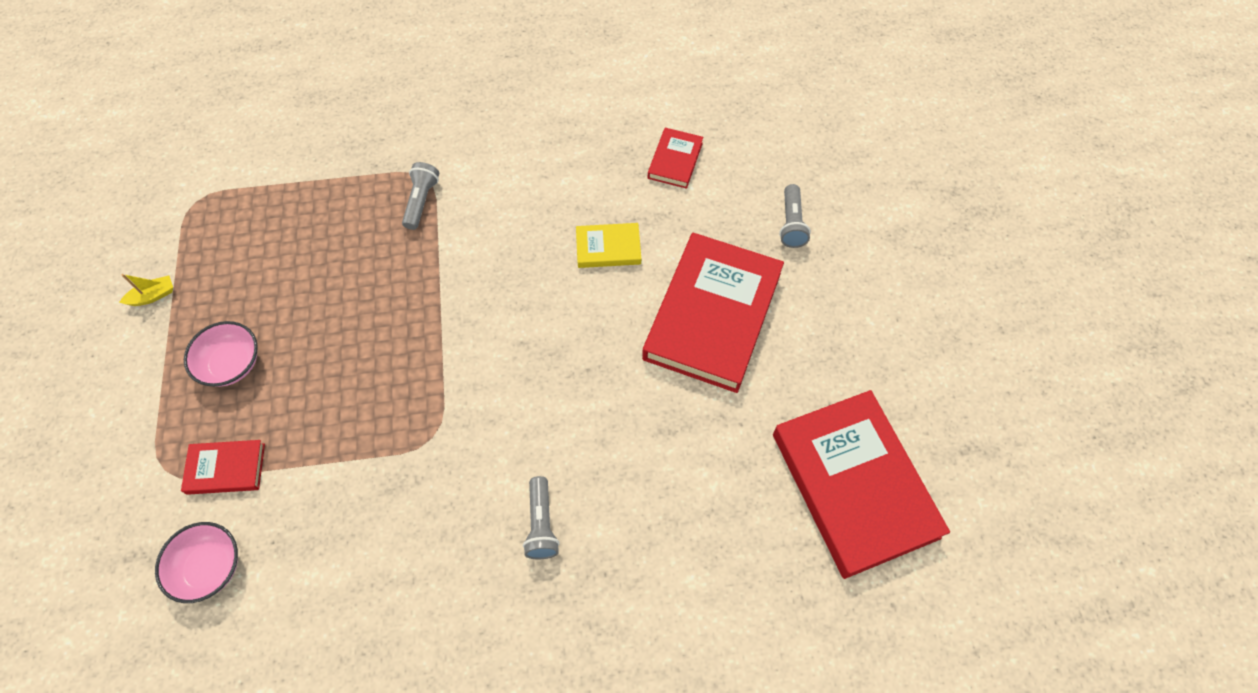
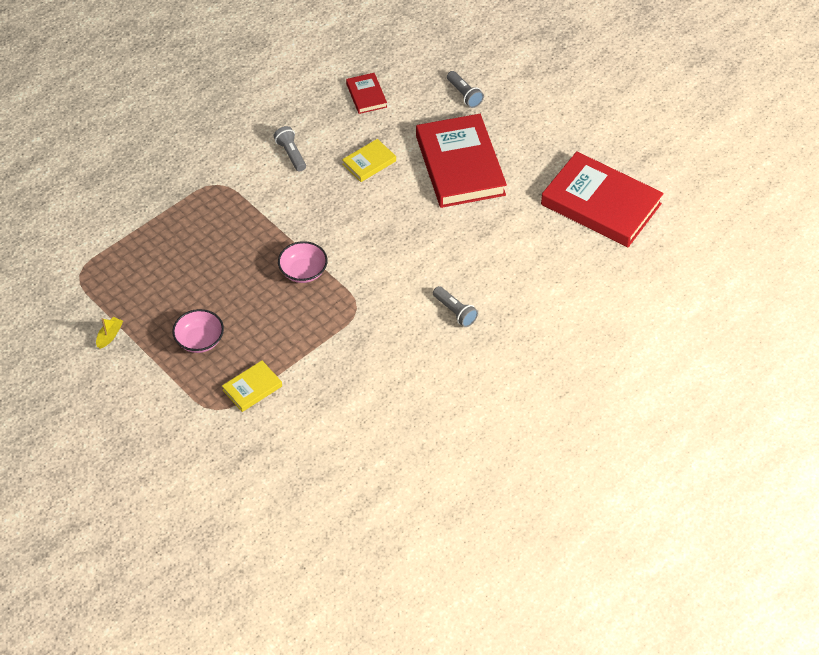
camera: 35 degrees left, 10 degrees down
(209, 567) = (292, 434): pink bowl -> pink bowl (303, 272)
(226, 469) = (252, 388): red book -> yellow book
(421, 201) = (229, 198): grey flashlight -> grey flashlight (291, 154)

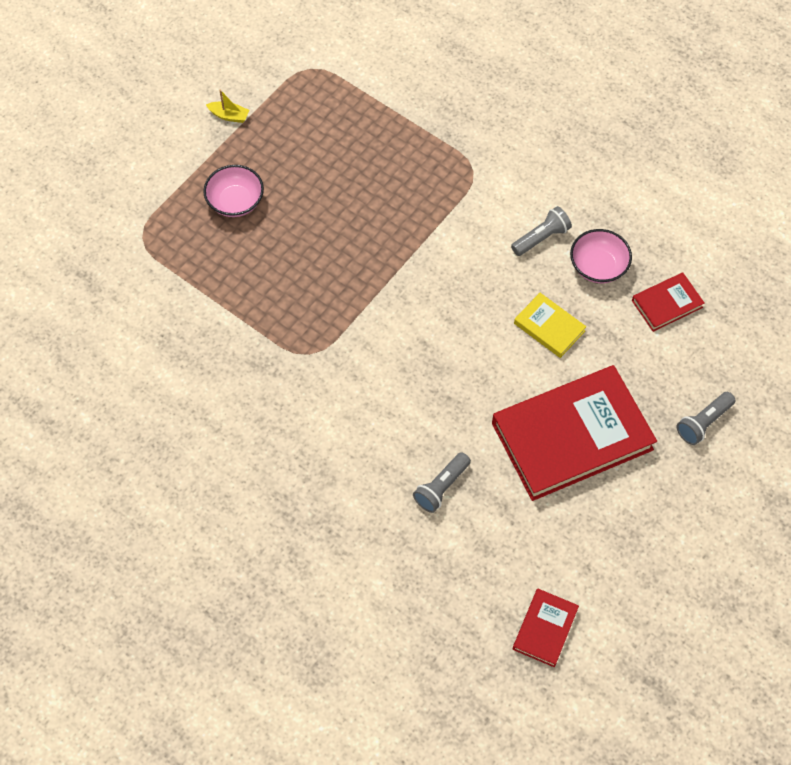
camera: 80 degrees right, 10 degrees up
(252, 388) = (175, 267): yellow book -> none
(303, 272) = (355, 286): pink bowl -> pink bowl (598, 266)
(455, 312) = (322, 466): grey flashlight -> grey flashlight (441, 487)
(601, 204) = (545, 629): red book -> red book, size x0.46

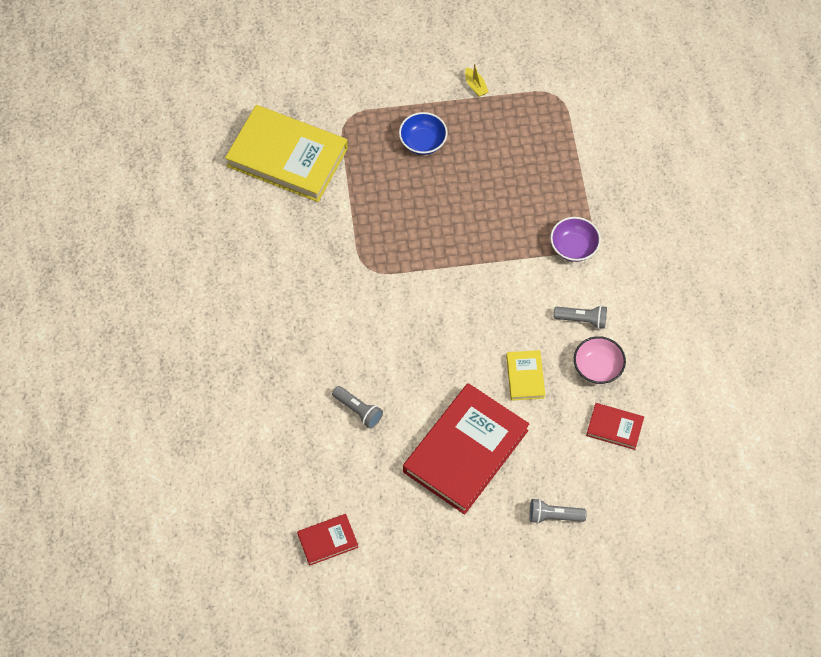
camera: 45 degrees right, 0 degrees up
(122, 318) = (287, 157): none -> yellow book
(235, 201) = (423, 142): pink bowl -> blue bowl
(441, 487) = (358, 410): grey flashlight -> grey flashlight turned 135 degrees counterclockwise
(466, 183) = (573, 247): none -> purple bowl
(572, 436) = (465, 451): red book -> red book turned 75 degrees counterclockwise

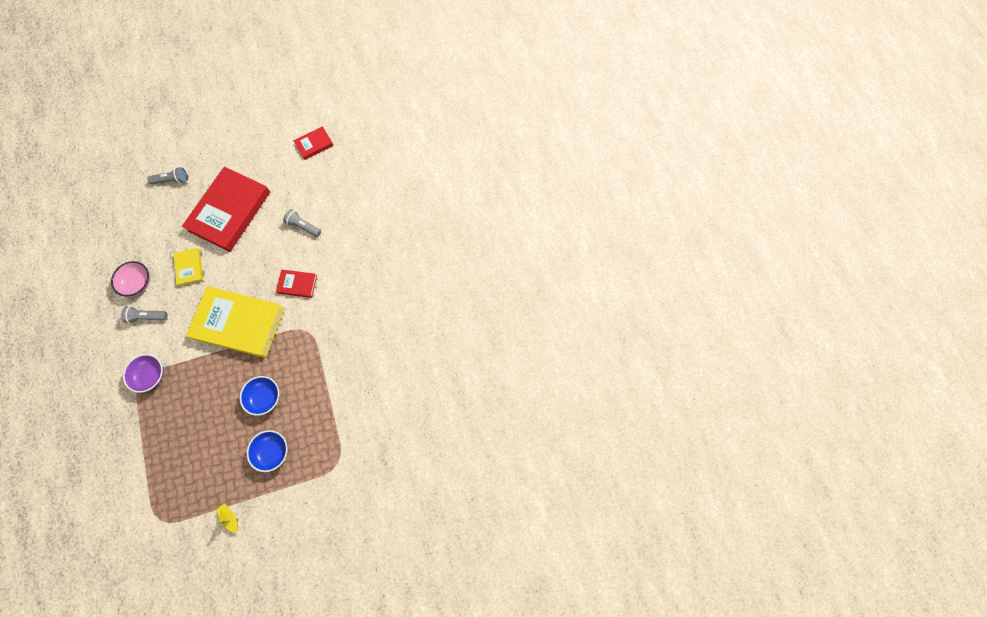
camera: 170 degrees right, 10 degrees up
(287, 157) = (381, 417): yellow book -> yellow book (239, 323)
(428, 200) = (265, 397): none -> blue bowl
(614, 427) = (129, 243): red book -> red book (297, 284)

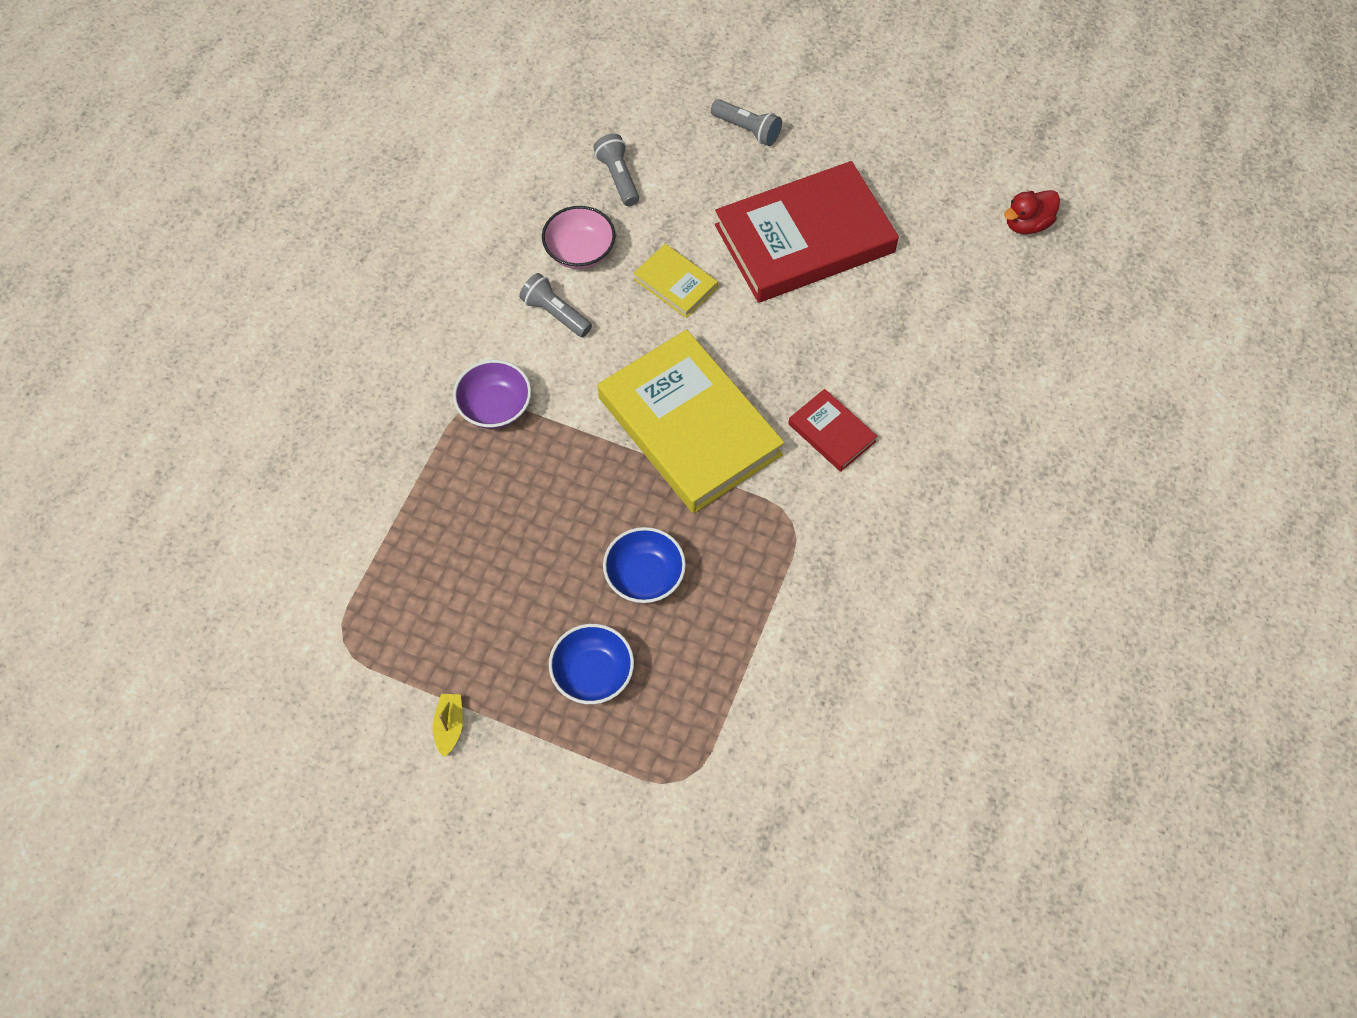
camera: 40 degrees right, 10 degrees down
(190, 268) = (675, 283): yellow book -> yellow book turned 75 degrees counterclockwise
(303, 226) = (911, 345): grey flashlight -> grey flashlight (618, 177)
(314, 144) = (1027, 224): red book -> red duck

